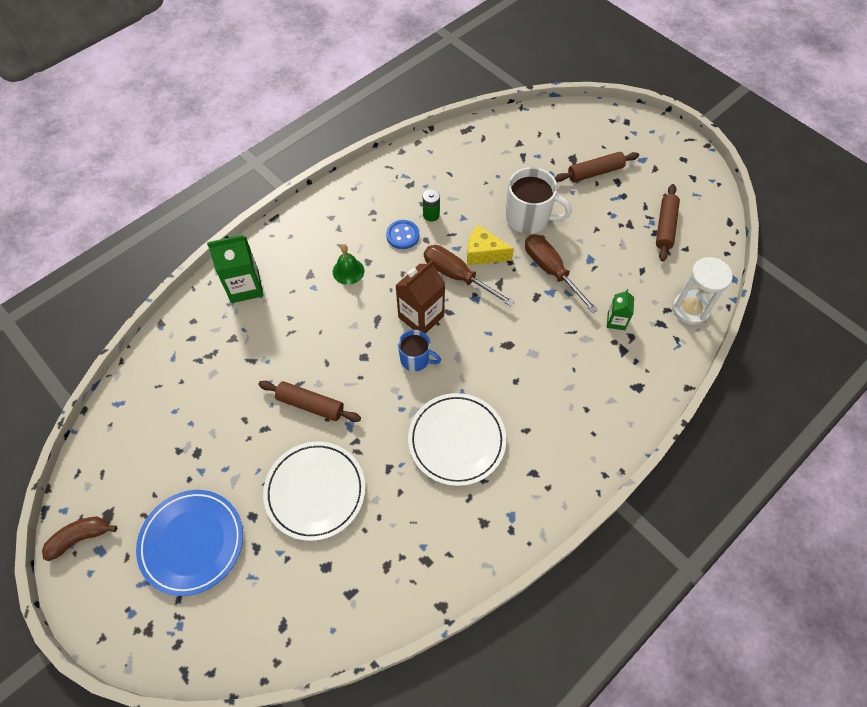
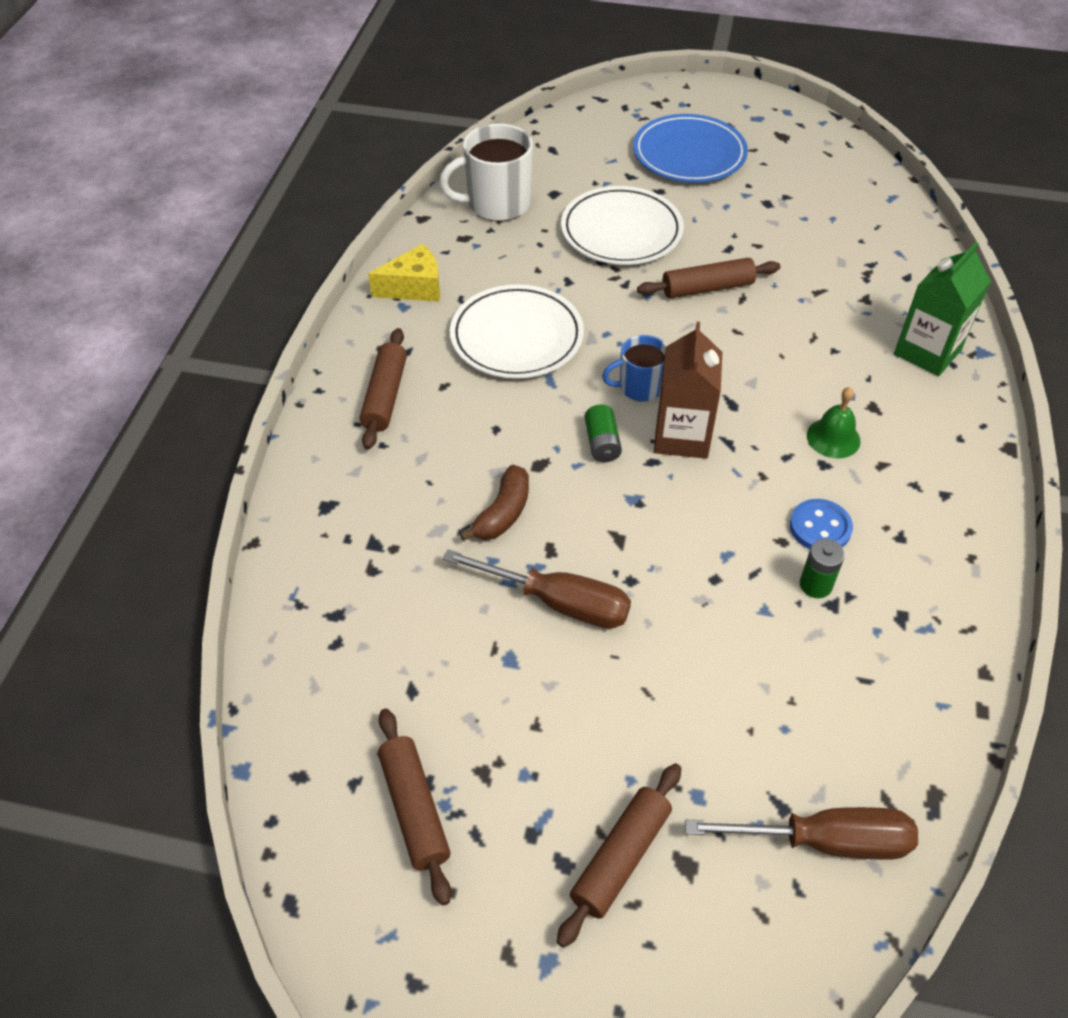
camera: 145 degrees right, 10 degrees down
(80, 538) = (783, 116): brown banana -> brown banana (503, 513)
(457, 276) = (686, 514): brown screwdriver -> brown screwdriver (824, 841)
(465, 337) = (602, 443): none -> green battery
(483, 253) = (680, 570): yellow cheese -> yellow cheese (414, 287)
(529, 218) = (663, 674): white mug -> white mug (496, 204)
(566, 444) = (385, 396): none -> brown rolling pin
(616, 321) = (407, 580): green carton -> none
(690, 309) = (297, 665): white hourglass -> none

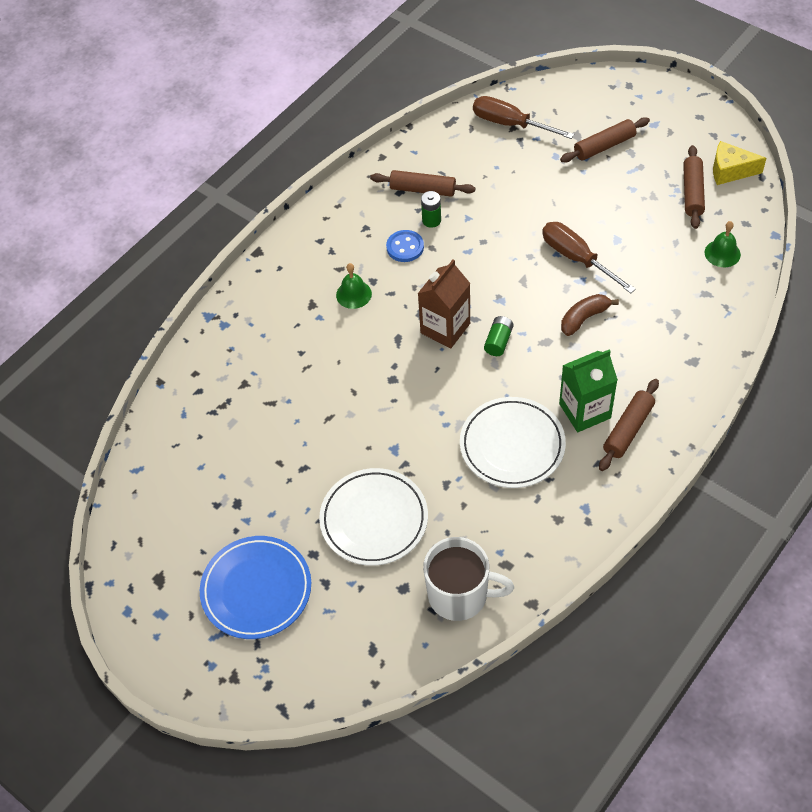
camera: 150 degrees left, 5 degrees up
(327, 697) = (722, 253): none -> green bell
(414, 287) = (569, 524): yellow cheese -> yellow cheese (730, 171)
(639, 387) = (450, 372): blue mug -> none
(707, 288) = (347, 436): brown rolling pin -> brown rolling pin (422, 189)
(927, 352) = (243, 329): green carton -> green carton (584, 411)

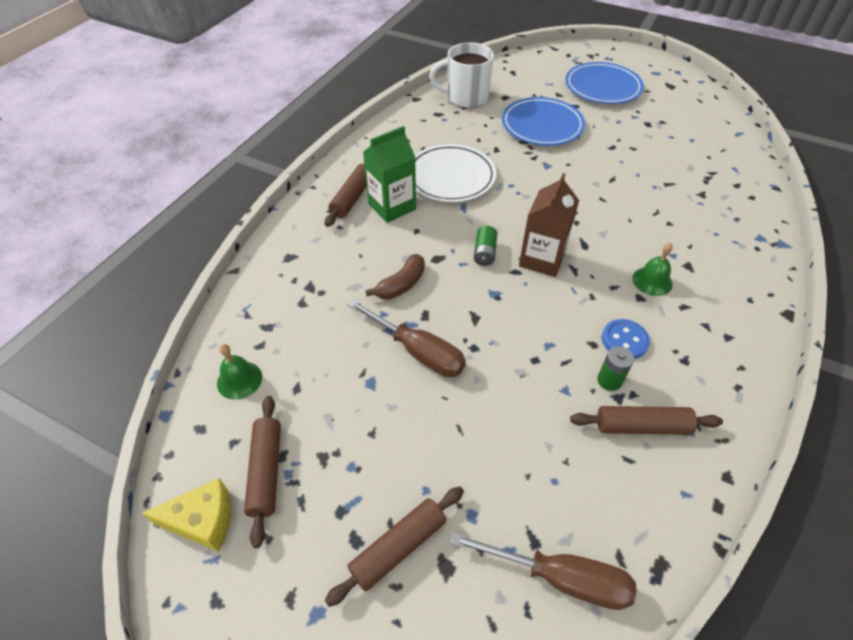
camera: 165 degrees right, 5 degrees down
(374, 519) = (542, 125): white plate -> blue plate

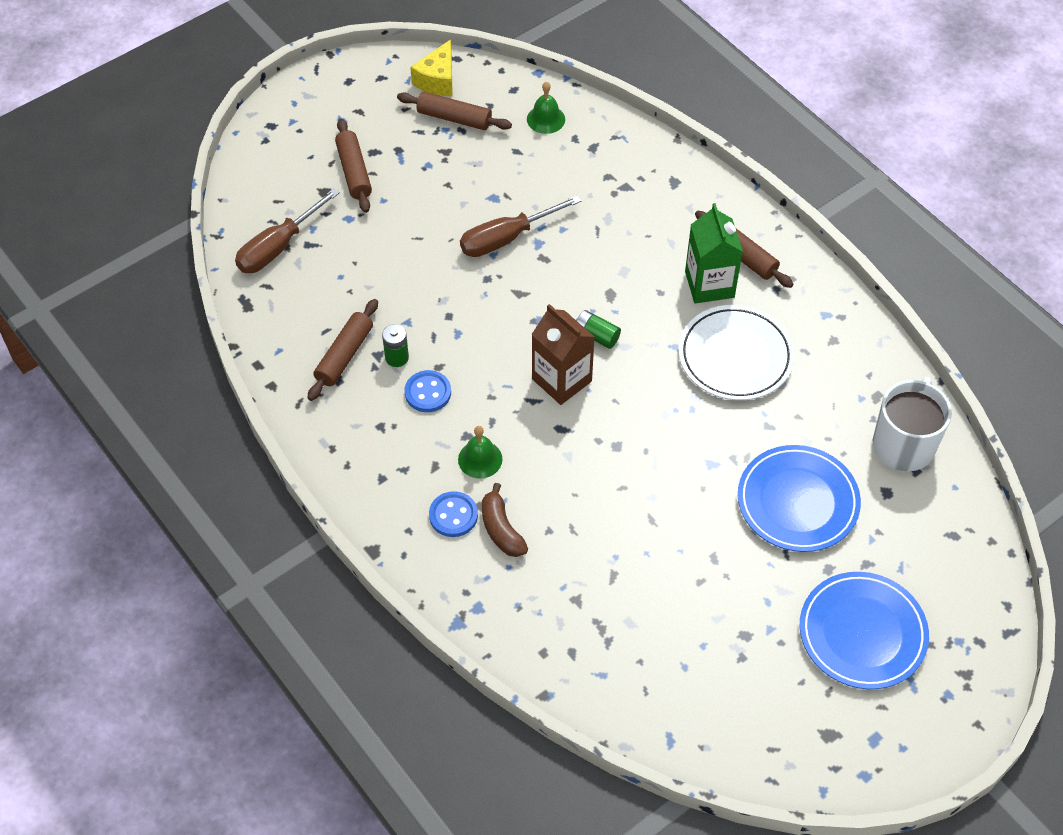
camera: 115 degrees right, 5 degrees up
(401, 284) = (590, 254): brown banana -> brown banana (501, 529)
(711, 278) = (453, 515): none -> blue button

